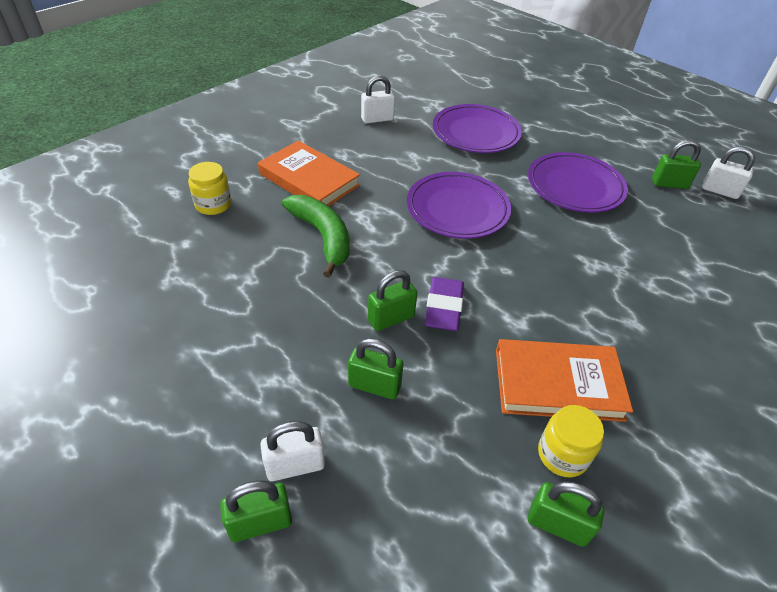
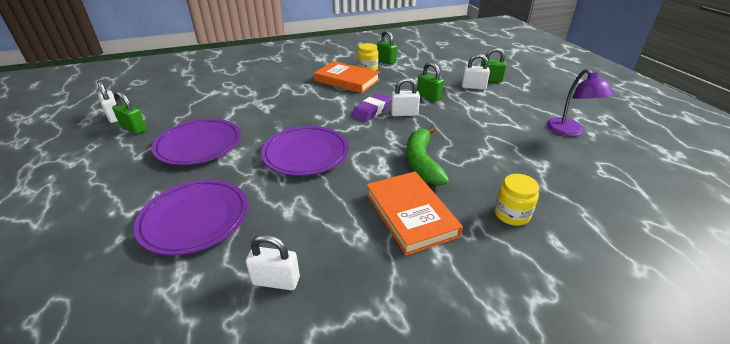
camera: 150 degrees left, 10 degrees down
(109, 367) = (569, 131): none -> purple lamp
(391, 318) = (404, 114): green padlock -> white padlock

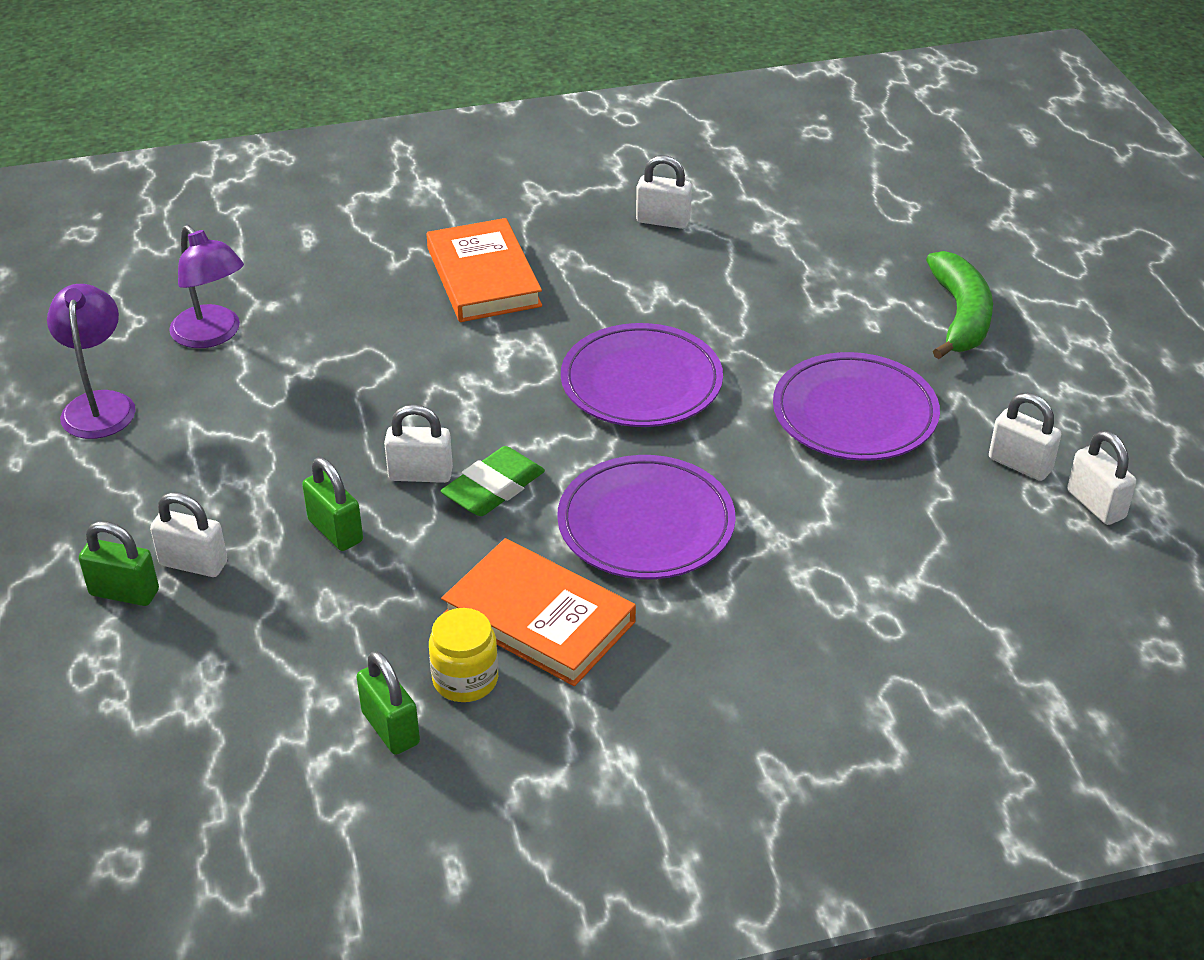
camera: 175 degrees left, 5 degrees up
(134, 129) = (1020, 464): green padlock -> white padlock
(195, 219) = (792, 287): purple plate -> purple plate (646, 524)
(371, 111) = (493, 488): purple eraser -> green eraser
(422, 162) = (431, 354): green banana -> green banana (960, 316)
(511, 214) = (339, 270): yellow jar -> none
(550, 166) = (213, 335): none -> purple lamp

